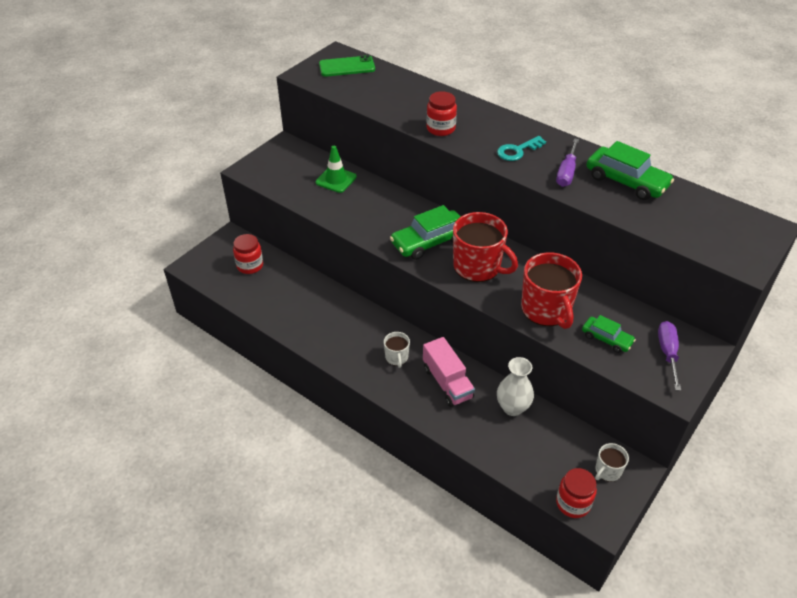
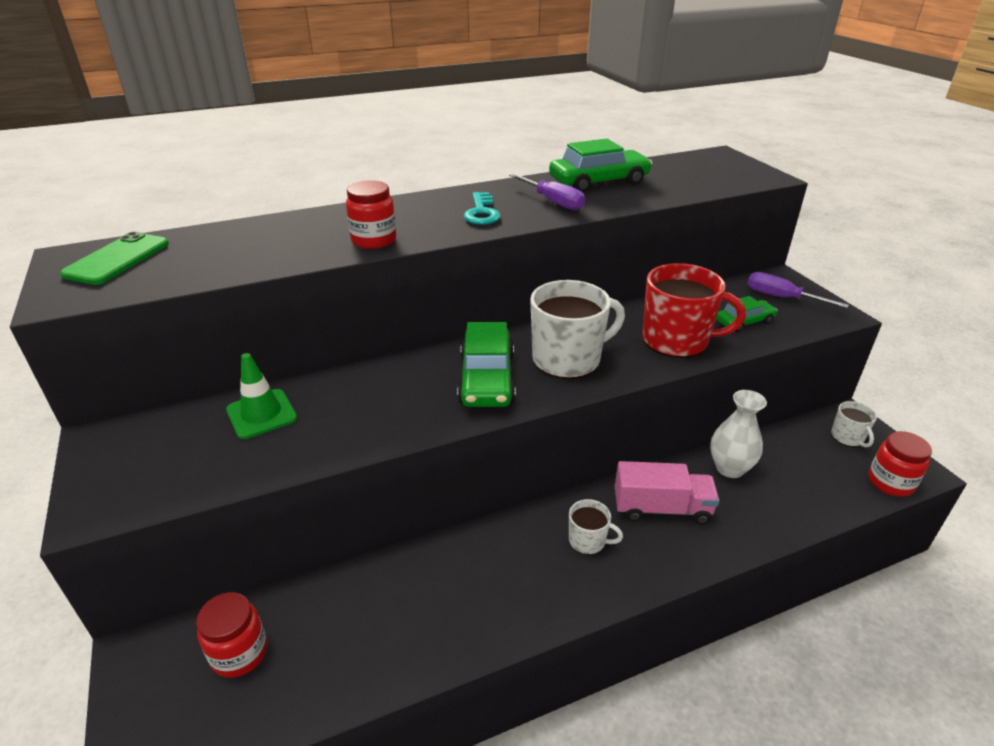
camera: 60 degrees left, 10 degrees down
(478, 267) = (568, 359): red mug -> white mug

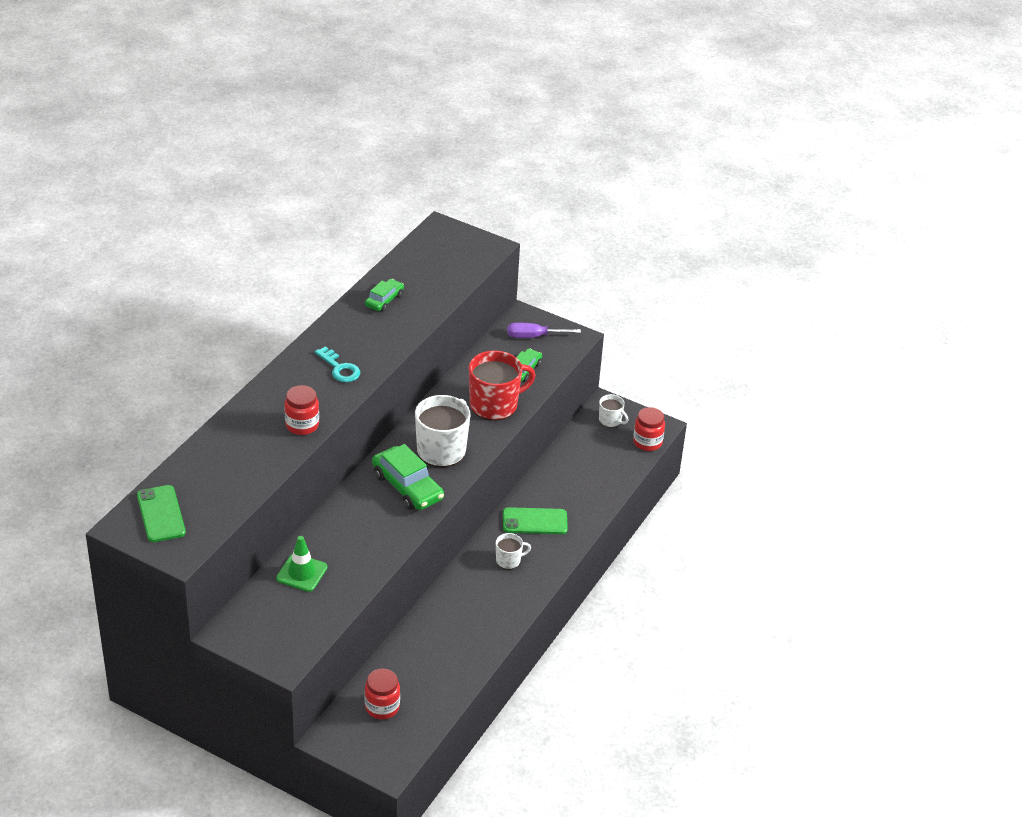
camera: 40 degrees left, 5 degrees up
(552, 202) = (374, 337): purple screwdriver -> none
(599, 182) = (384, 300): green car -> green car, size x0.58
(661, 508) = (534, 521): pink truck -> green phone
(729, 468) = (555, 476): white vase -> none

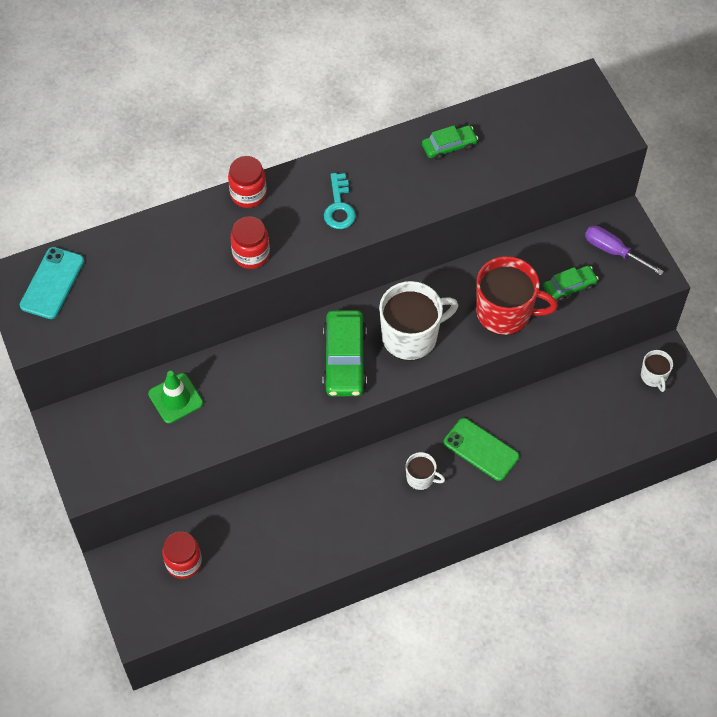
camera: 40 degrees right, 20 degrees up
(161, 514) = (52, 283): green phone -> turquoise phone
(647, 442) = (670, 424): red jar -> red jar (248, 194)

